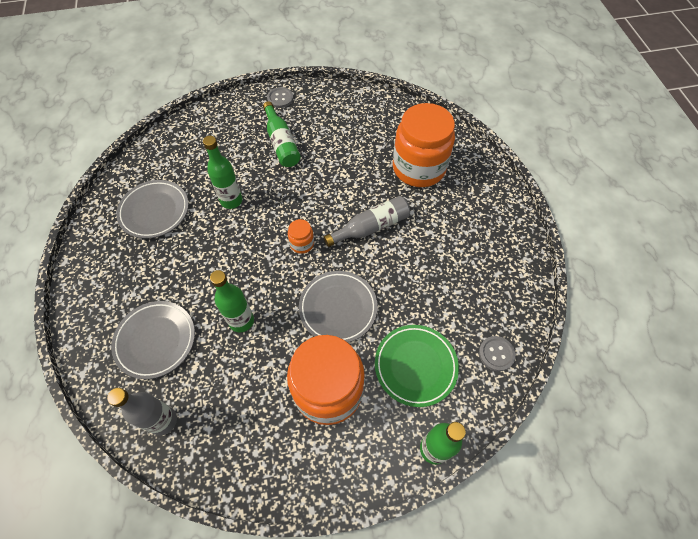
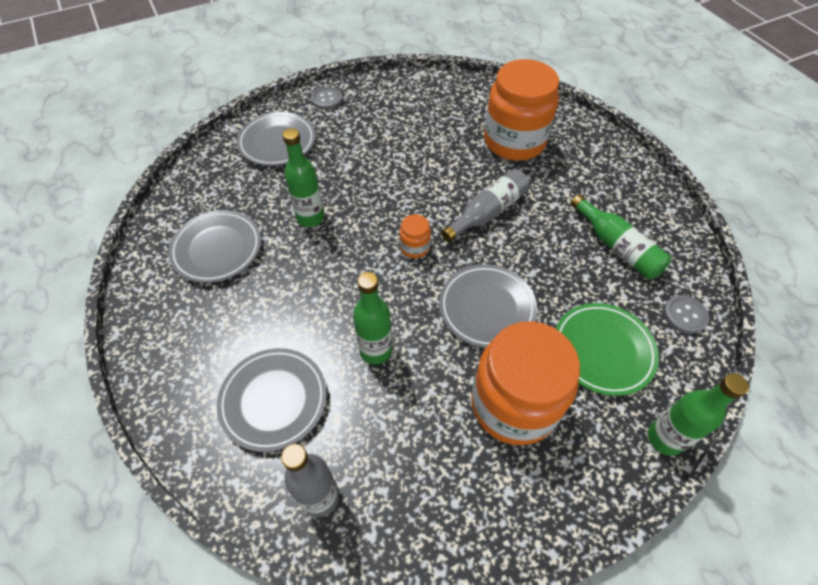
camera: 15 degrees left, 5 degrees down
(228, 130) = (277, 143): none -> grey plate
(281, 143) = (347, 145): green bottle -> green bottle (617, 247)

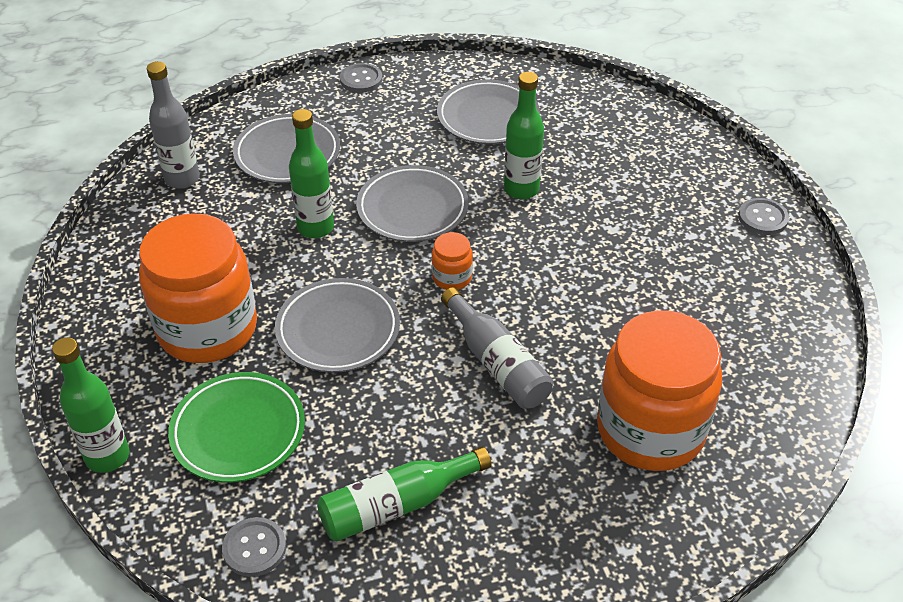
camera: 100 degrees right, 10 degrees down
(149, 360) = (361, 79): none -> grey button
(277, 143) = (665, 166): grey plate -> grey plate (412, 209)

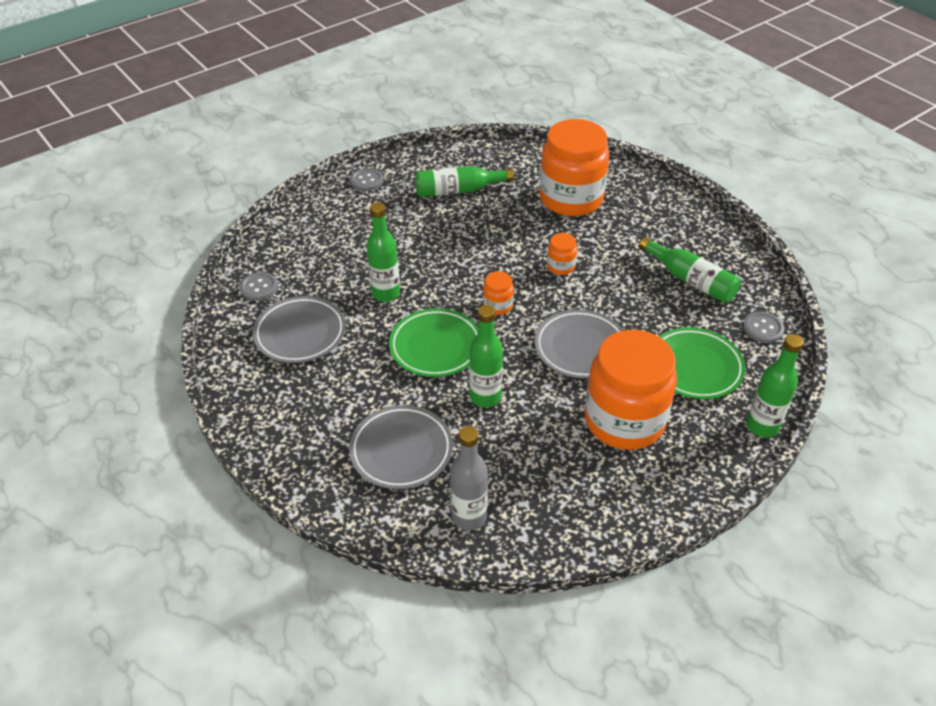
camera: 110 degrees left, 0 degrees up
(361, 79) = (268, 436): grey button -> grey button (259, 287)
(412, 209) = (436, 346): grey plate -> green plate
(497, 363) = (560, 266): grey bottle -> orange jar
(712, 304) = (458, 190): none -> green bottle

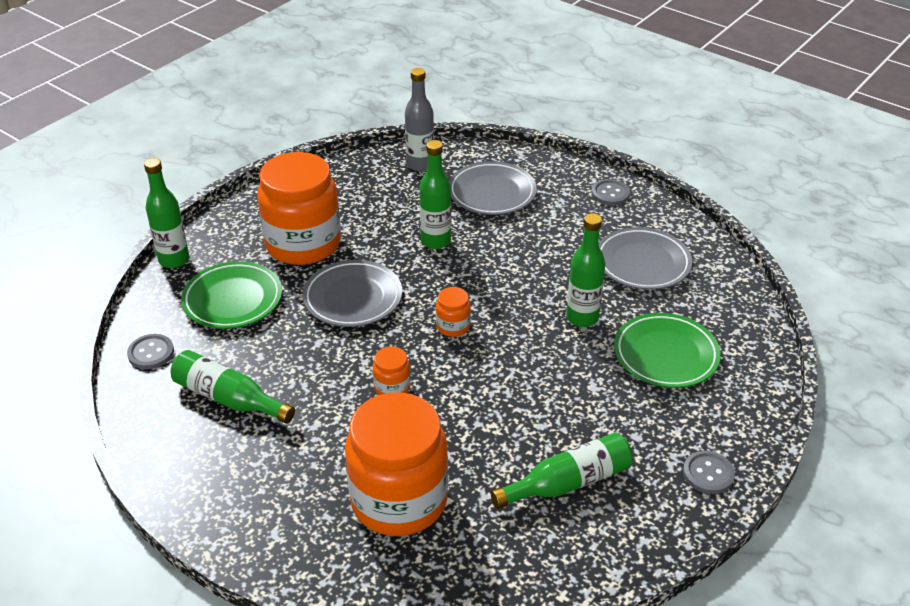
camera: 165 degrees right, 5 degrees down
(259, 287) = (722, 299): grey button -> grey button (610, 194)
(436, 346) = (501, 274): green plate -> green plate (665, 355)

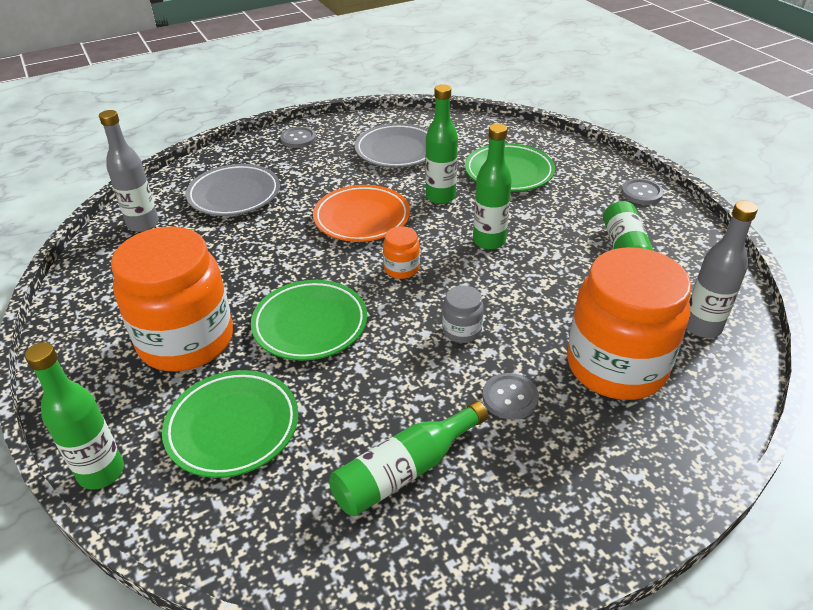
camera: 65 degrees left, 0 degrees up
(151, 353) = (270, 538): grey button -> grey button (510, 397)
(353, 298) = (310, 324): grey plate -> green plate
(392, 387) = (461, 331): orange jar -> grey jar
(435, 241) = (271, 246): green bottle -> green bottle (489, 241)
(490, 558) = (702, 327): none -> grey bottle
(510, 278) = (362, 218): none -> orange plate

